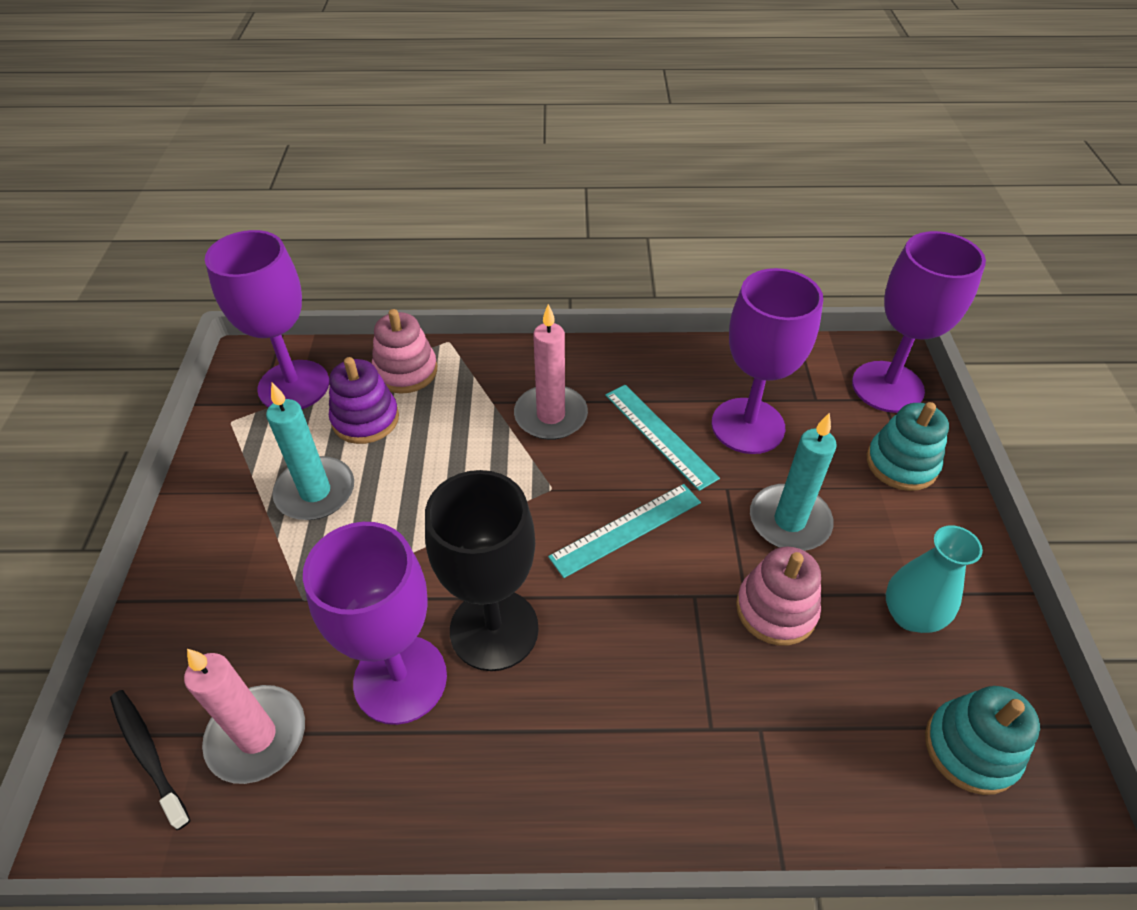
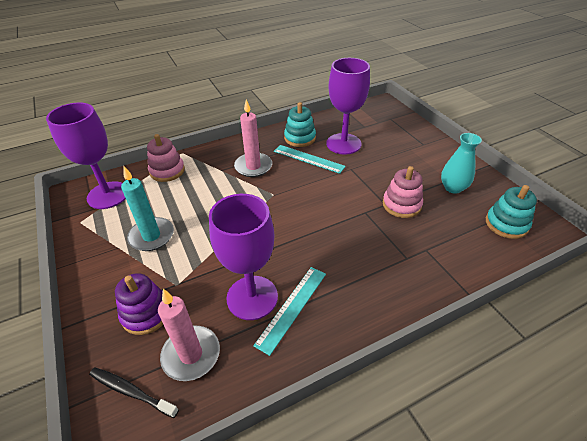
camera: 25 degrees left, 5 degrees down
(365, 419) = (159, 197): purple stacking toy -> purple stacking toy (146, 313)
(494, 629) = (284, 259): black goblet -> none
(626, 529) = (318, 198): turquoise ruler -> turquoise ruler (292, 308)
(789, 521) = (384, 172): turquoise candle -> none
(887, 387) = (389, 114): purple goblet -> none
(901, 463) = (413, 138): turquoise stacking toy -> turquoise stacking toy (300, 138)

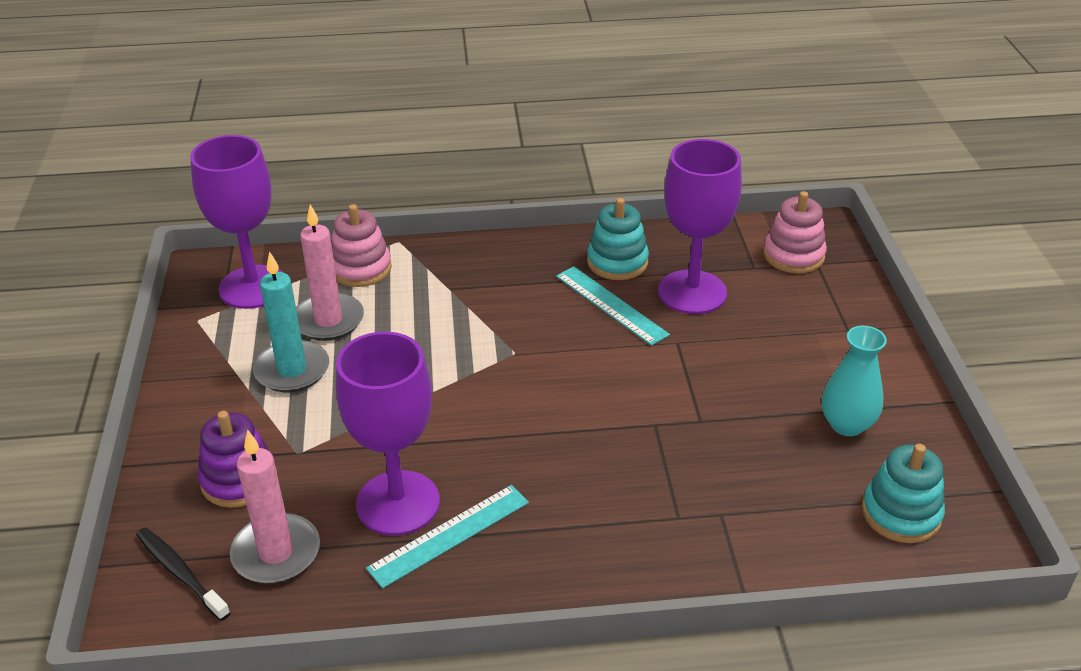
camera: 20 degrees right, 5 degrees down
(253, 167) = (506, 296): pink candle -> pink candle (328, 320)
(401, 205) = (728, 429): pink stacking toy -> pink stacking toy (793, 255)

